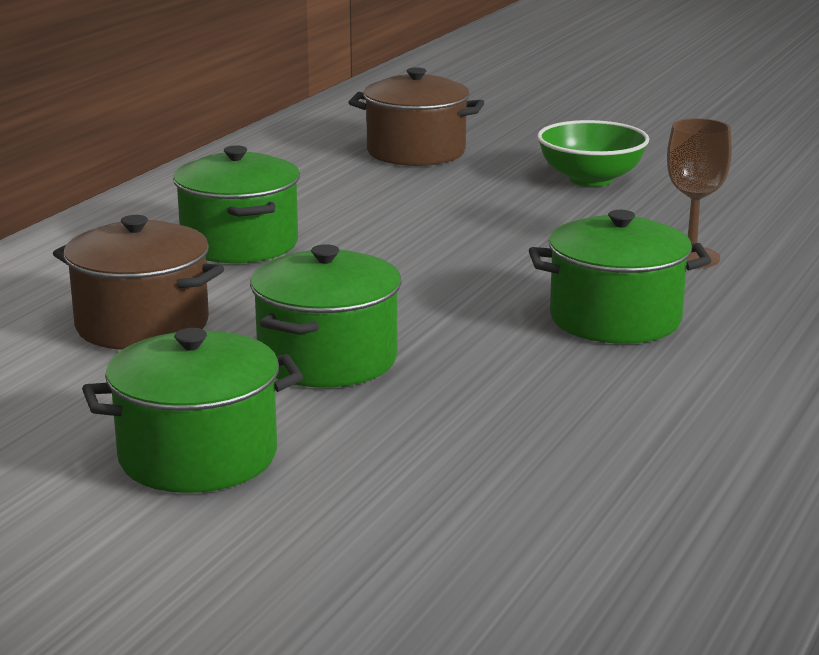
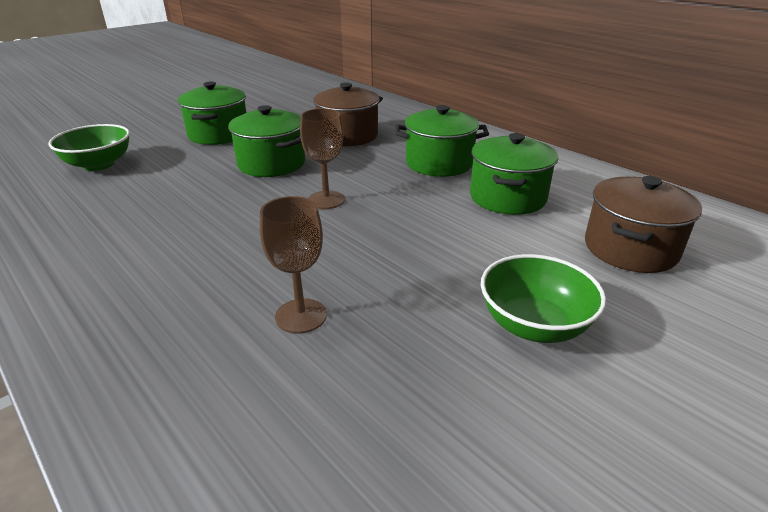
camera: 110 degrees right, 10 degrees up
(431, 293) = (326, 200): none -> brown goblet
(463, 536) = (99, 164): none -> green bowl
(615, 319) = (231, 247): green pot -> green pot (507, 197)

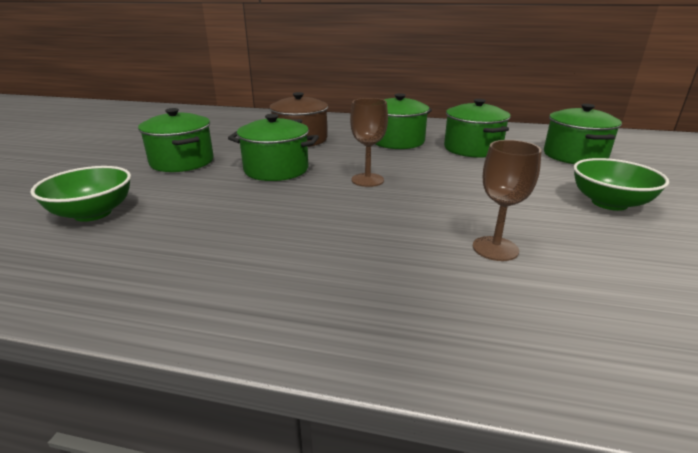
camera: 35 degrees left, 5 degrees down
(630, 249) = (574, 156): brown pot -> green pot

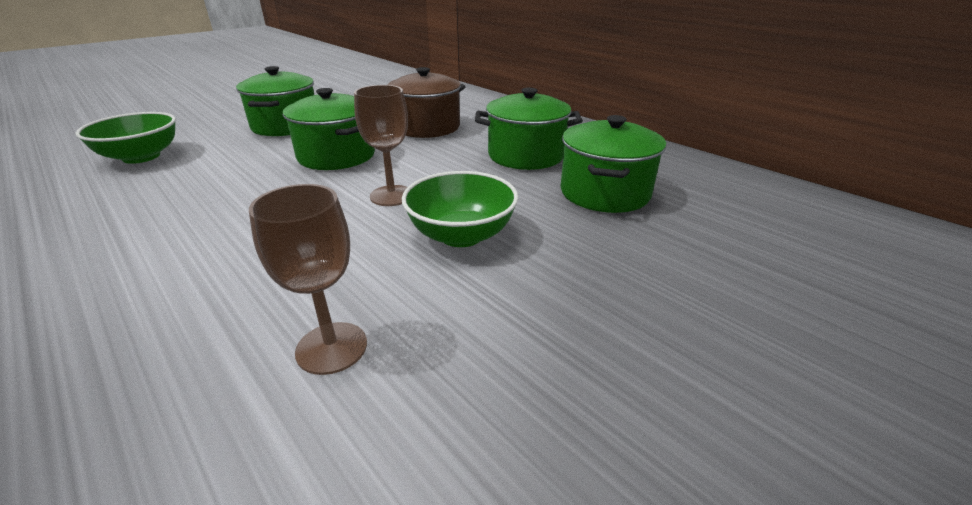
camera: 35 degrees right, 5 degrees up
(574, 156) = (759, 255): green pot -> none
(609, 203) = (647, 362): green bowl -> green bowl (461, 235)

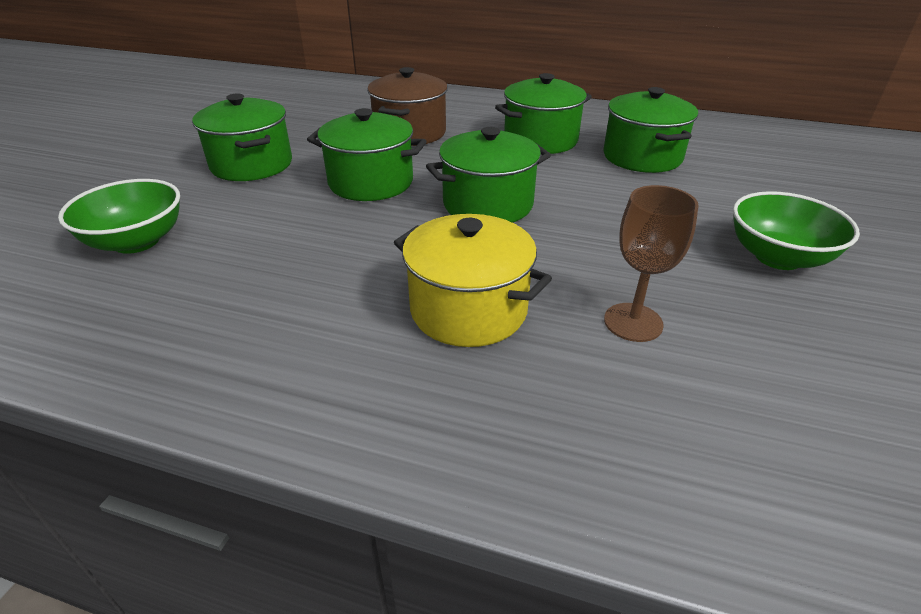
camera: 30 degrees left, 5 degrees up
(227, 276) = (468, 310): none -> yellow pot
(391, 196) = (488, 204): brown goblet -> green pot
(461, 235) = (593, 219): green bowl -> green bowl (778, 257)

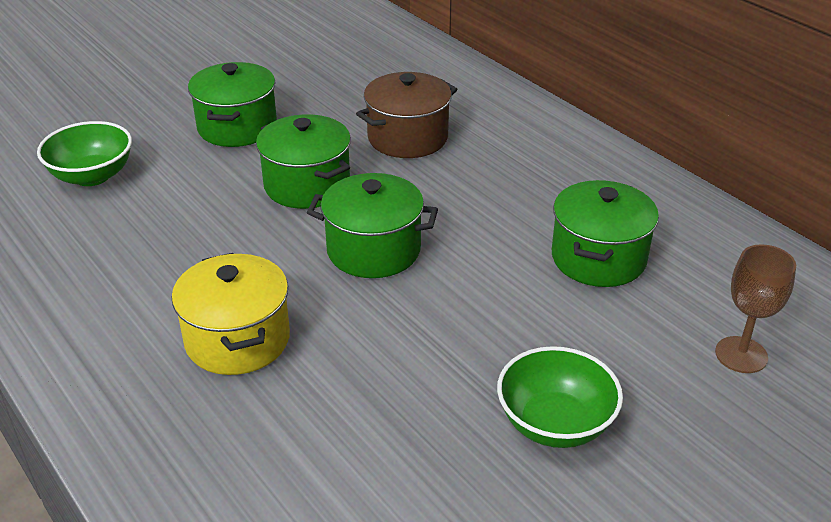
camera: 35 degrees right, 0 degrees up
(540, 140) = (522, 195): green pot -> none
(633, 322) = (339, 411): brown goblet -> brown goblet (741, 355)

